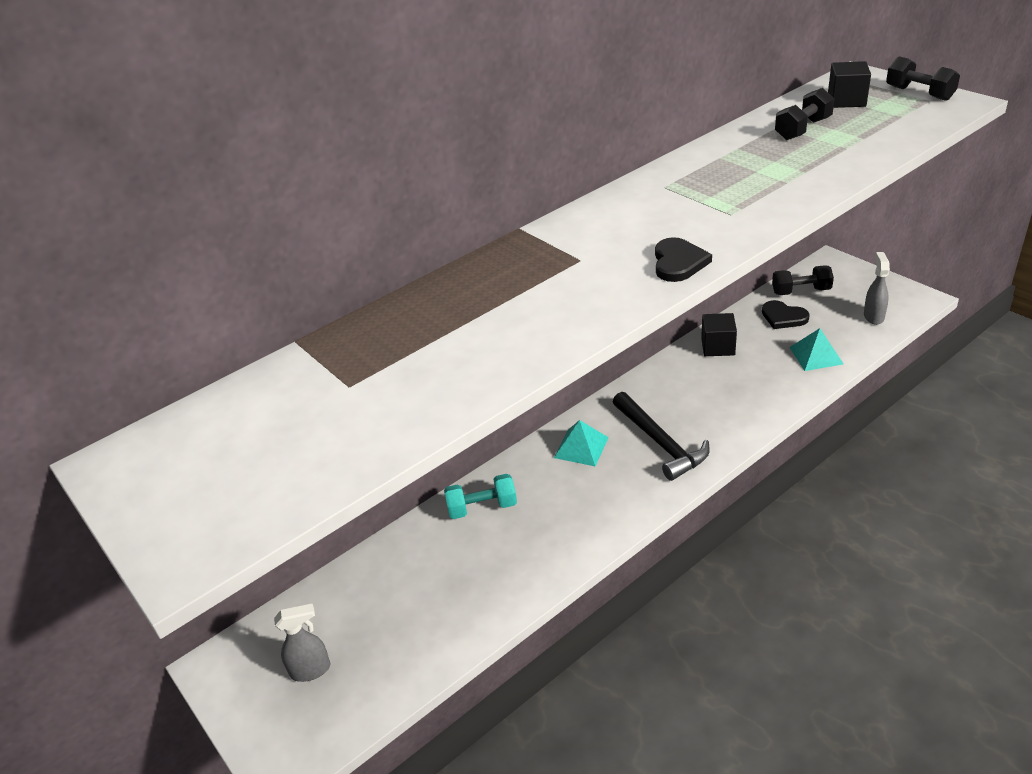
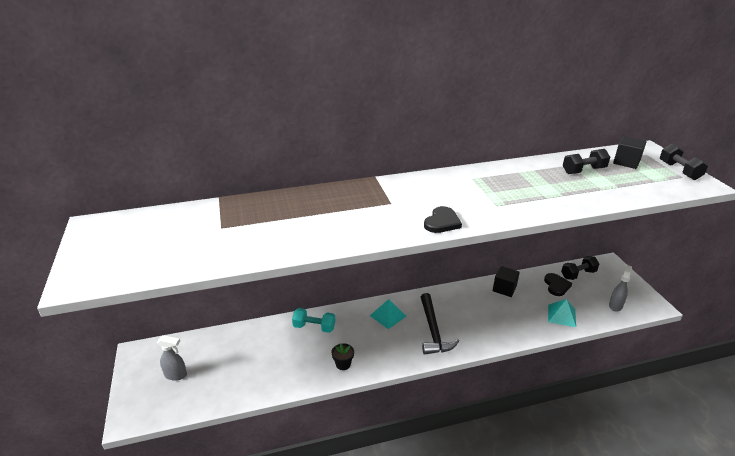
camera: 20 degrees right, 5 degrees down
(565, 542) = (343, 364): none -> black flower pot
(783, 317) = (556, 285): black heart -> black heart turned 150 degrees counterclockwise
(801, 291) = (578, 274): black dumbbell -> black dumbbell turned 45 degrees counterclockwise

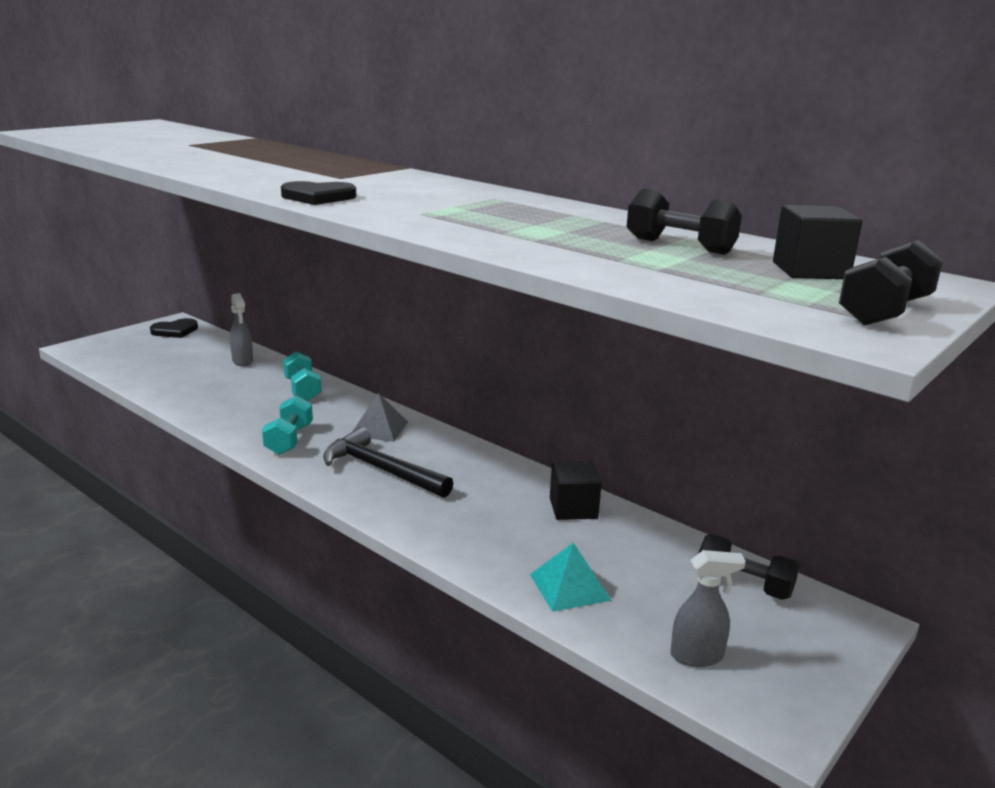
camera: 55 degrees right, 10 degrees down
(176, 375) = (154, 347): grey spray bottle -> grey spray bottle (242, 361)
(343, 364) = (246, 425): black flower pot -> none
(376, 352) = (289, 440): none -> turquoise dumbbell
(388, 315) = (379, 428): turquoise pyramid -> grey pyramid
(433, 331) = (381, 469): black hammer -> black hammer turned 75 degrees clockwise
(556, 285) = (662, 563): black heart -> black heart (175, 331)

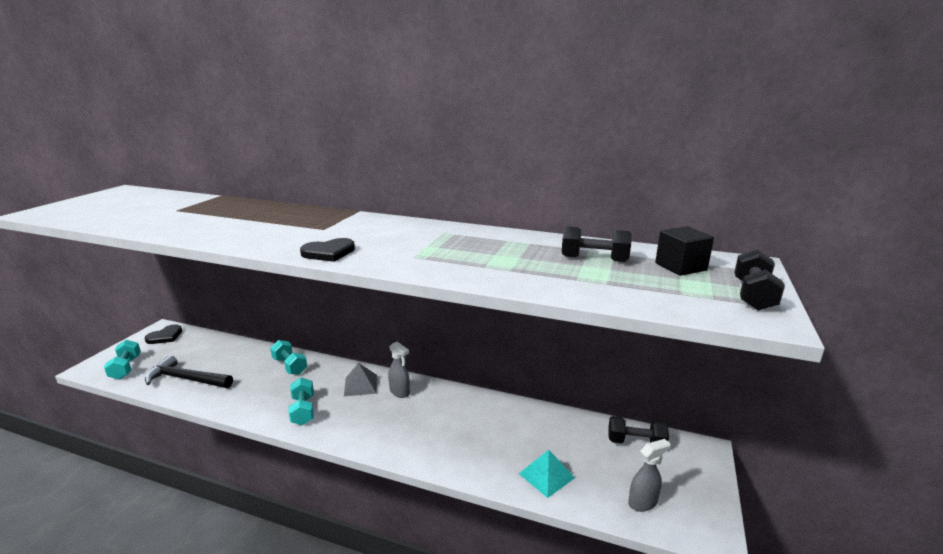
camera: 20 degrees left, 0 degrees up
(114, 354) = (126, 368): none -> turquoise dumbbell
(242, 361) = (232, 352): grey spray bottle -> grey spray bottle (400, 392)
(381, 469) = (380, 418): black hammer -> black hammer (186, 379)
(573, 508) = (514, 415): black cube -> none

